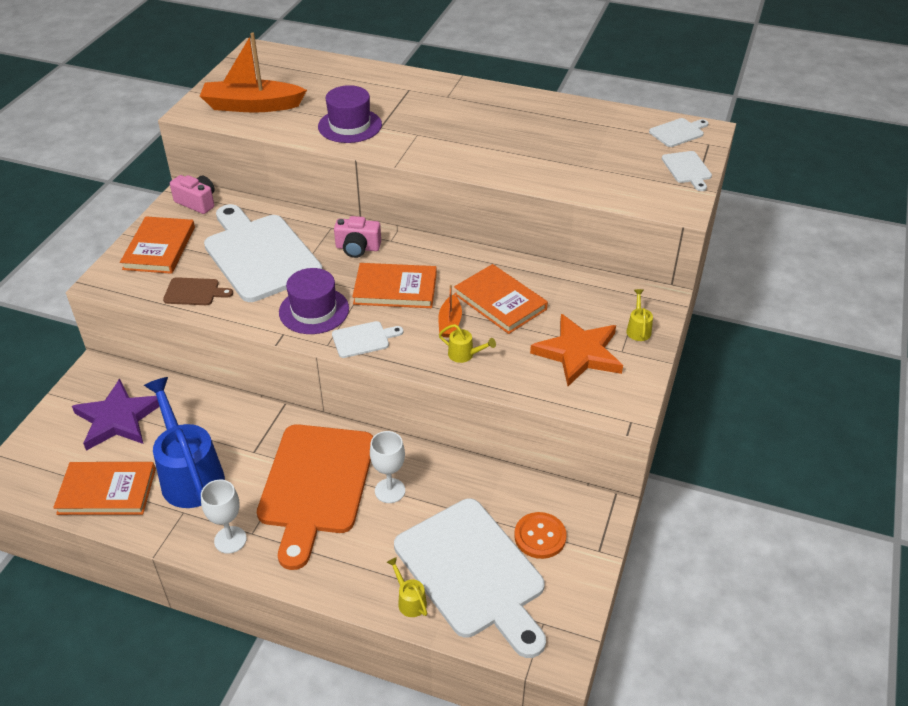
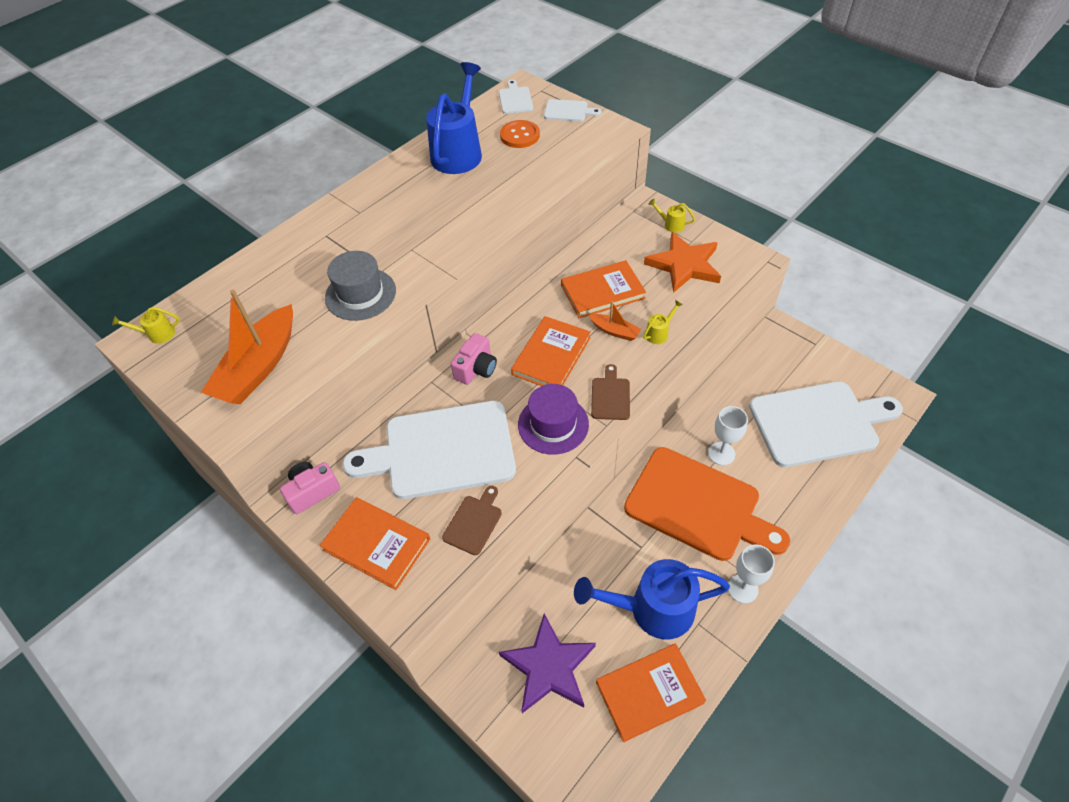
camera: 65 degrees left, 10 degrees up
(107, 491) = (649, 692): orange book -> orange book turned 45 degrees clockwise
(350, 126) = (360, 294): purple hat -> grey hat
(363, 339) = (610, 396): white cutting board -> brown cutting board
(409, 600) = (836, 470): yellow watering can -> yellow watering can (157, 334)
(540, 536) = (794, 372): orange button -> orange button (520, 135)
(567, 122) = (459, 152): none -> blue watering can

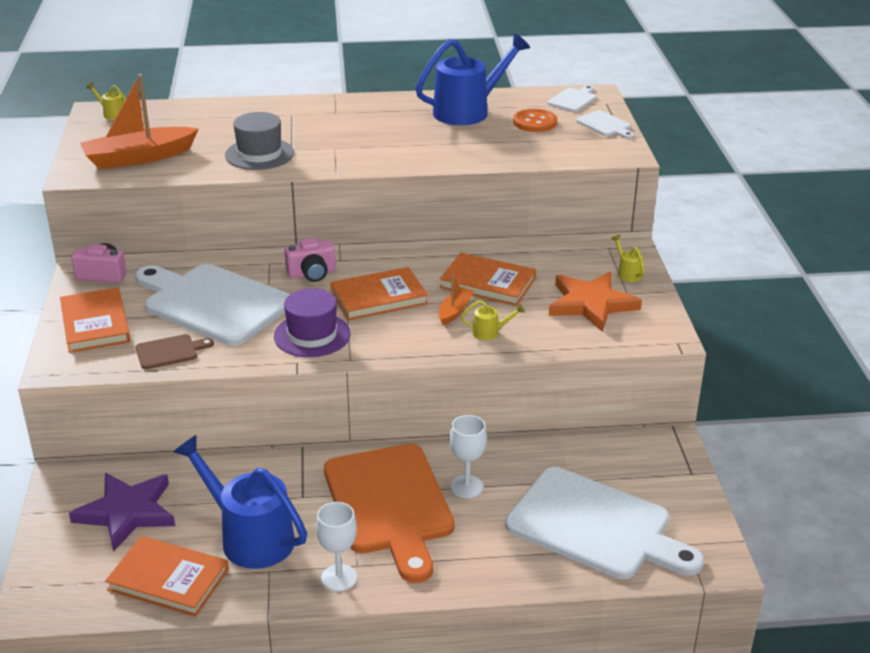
camera: 40 degrees right, 20 degrees down
(610, 396) = (382, 345): brown cutting board -> none
(615, 331) = (455, 311): orange boat -> orange boat turned 135 degrees counterclockwise

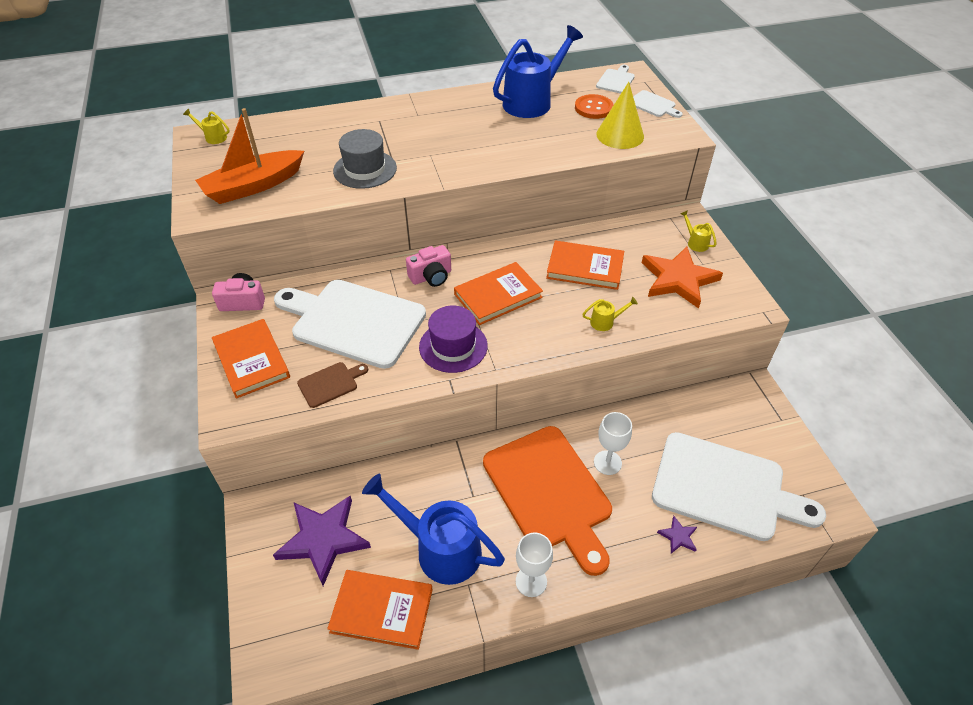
camera: 10 degrees left, 15 degrees up
(455, 311) = (568, 302): orange boat -> none
(522, 562) = (678, 536): none -> purple star
(552, 148) = (620, 135): none -> yellow cone

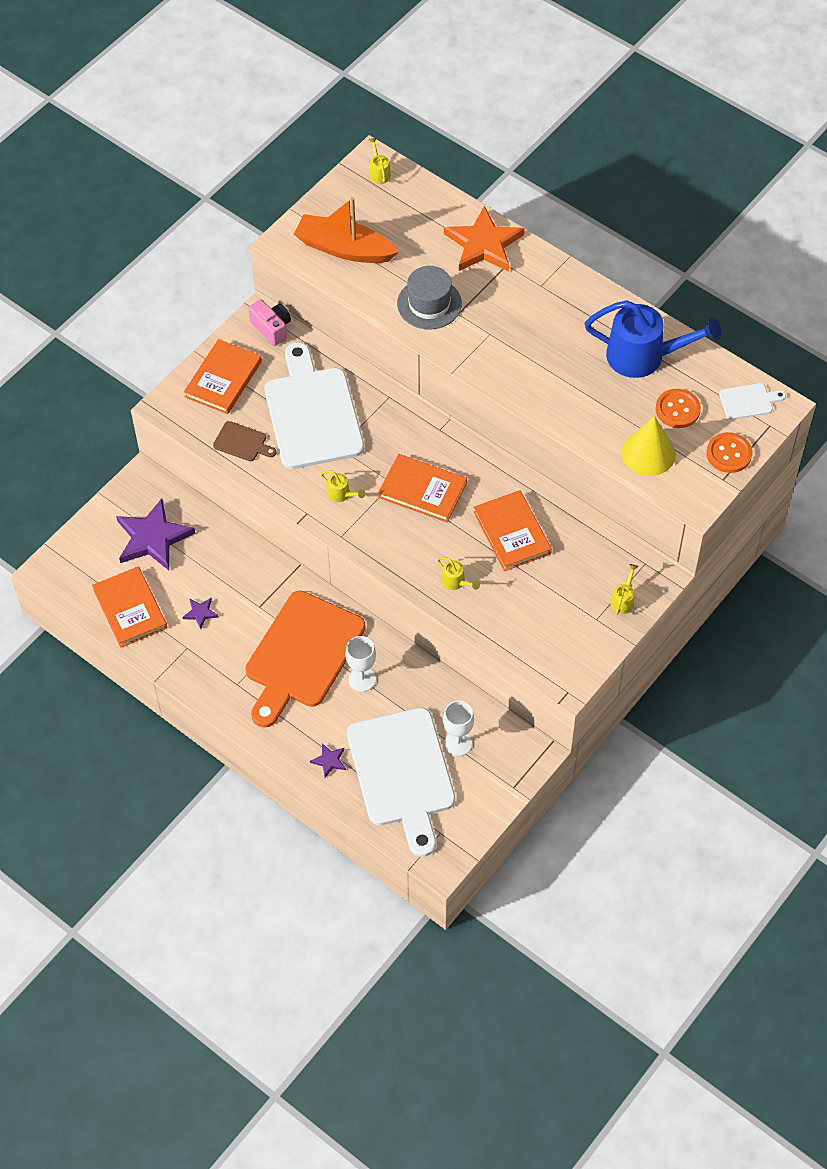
camera: 55 degrees right, 10 degrees up
(431, 276) = (405, 430): pink camera -> none
(440, 548) = (200, 613): blue watering can -> purple star
(453, 346) = (341, 494): purple hat -> yellow watering can
(531, 581) = (218, 685): white goblet -> white goblet (458, 743)
(653, 105) = (729, 454): white cutting board -> orange button
(678, 279) = (557, 610): orange star -> orange star (484, 244)

